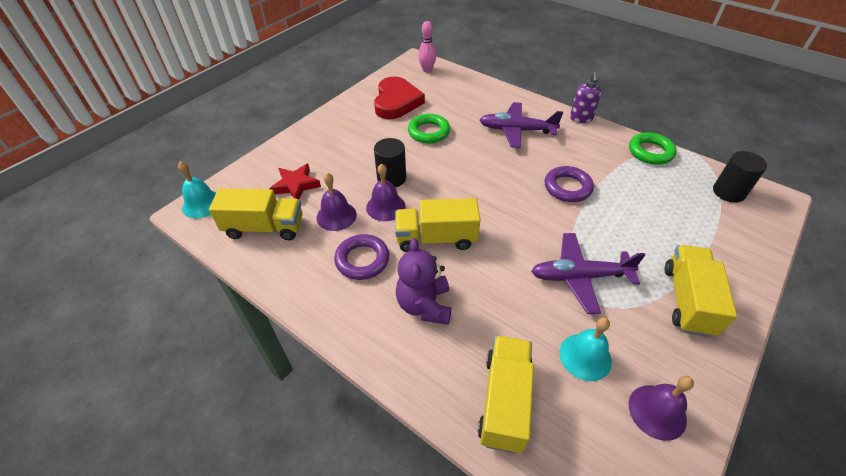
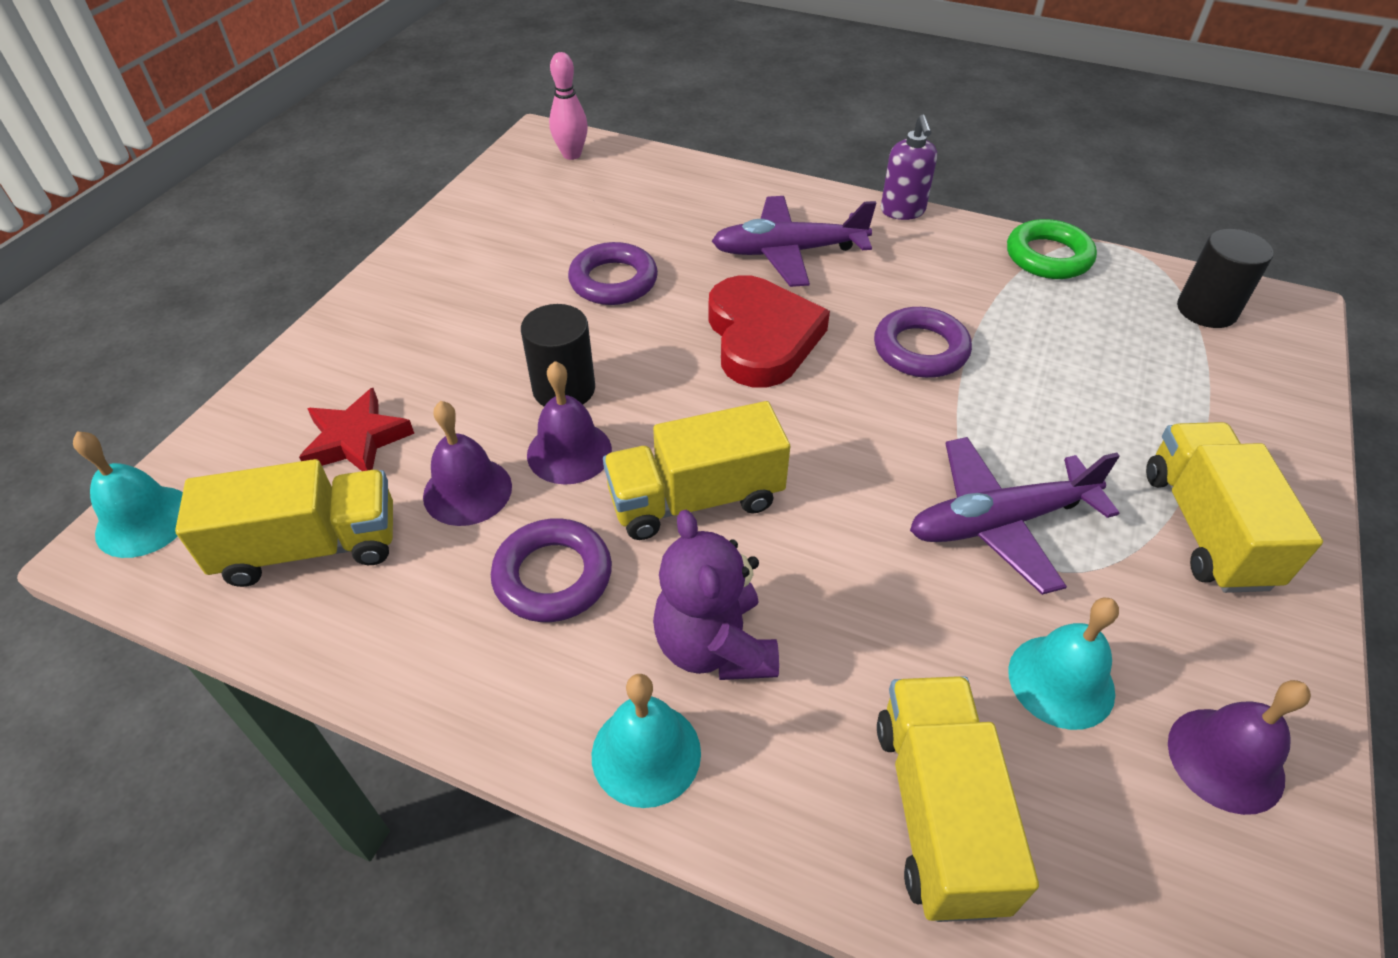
camera: 15 degrees left, 0 degrees up
(380, 344) = (646, 753): none -> turquoise bell
(396, 102) = (527, 228): red heart -> red heart (761, 338)
(429, 132) = (613, 281): green ring -> purple ring

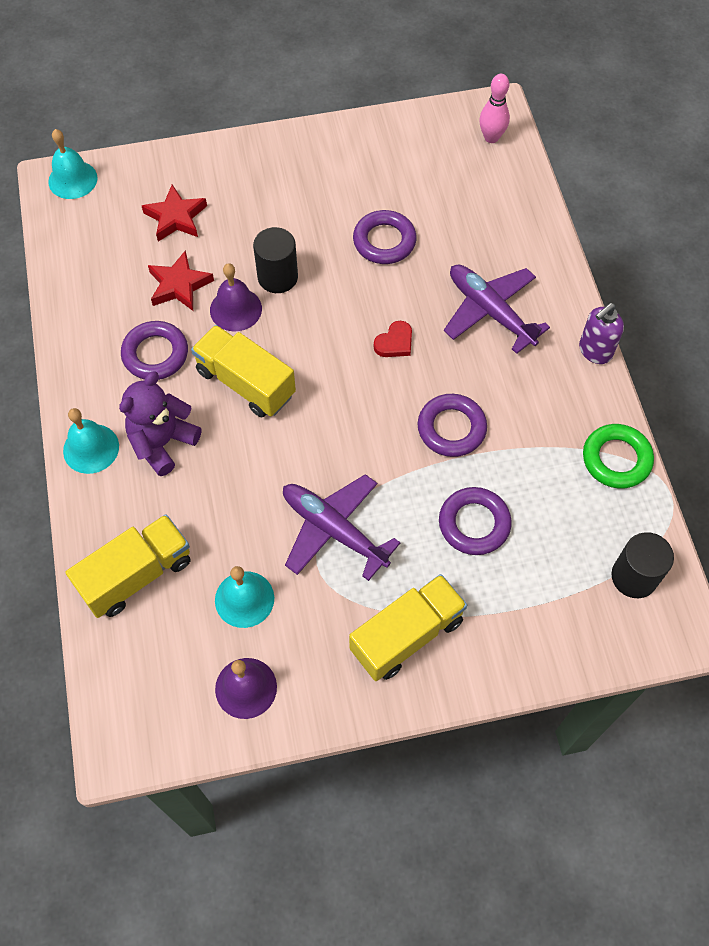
camera: 55 degrees right, 15 degrees up
(310, 547) = (103, 251): yellow truck -> none
(467, 491) = (179, 285): purple bell -> red star
(761, 338) = (395, 342): red heart -> red heart, size x0.45
(1068, 393) = (474, 524): none -> purple ring

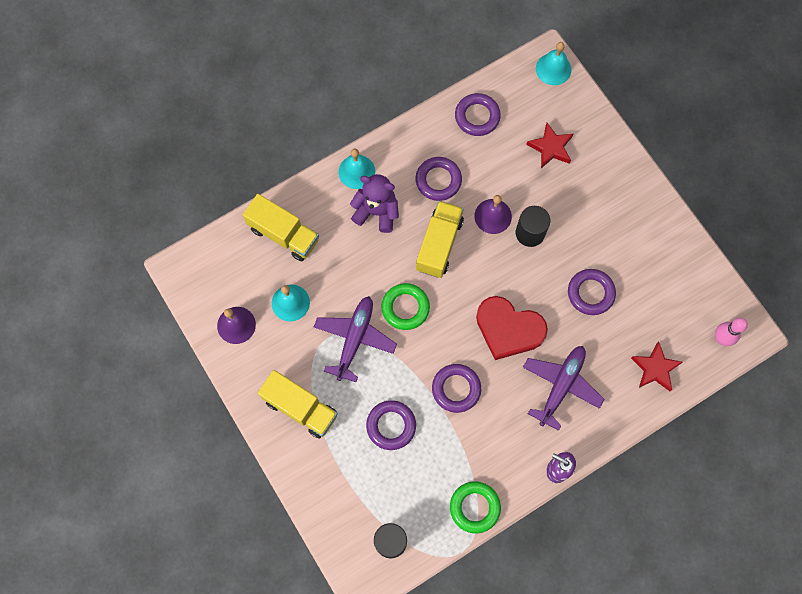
camera: 70 degrees right, 10 degrees up
(90, 281) = (477, 116): none -> purple ring
(179, 285) = (497, 173): red star -> red star (655, 368)
(316, 452) = (405, 308): none -> green ring
(395, 342) = (508, 329): red heart -> red heart, size x2.24

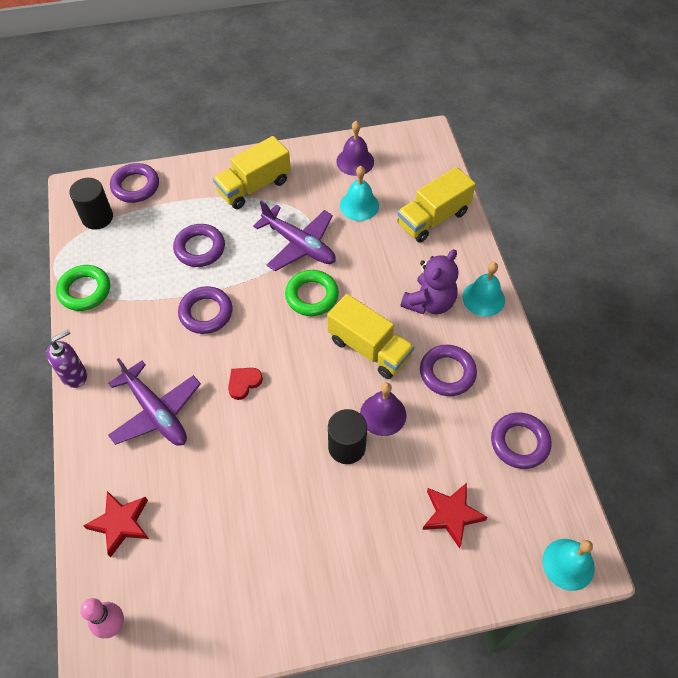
camera: 110 degrees right, 15 degrees down
(508, 329) = (244, 383): red heart -> red heart, size x0.45
(590, 293) = (244, 486): purple ring -> purple ring (135, 186)

